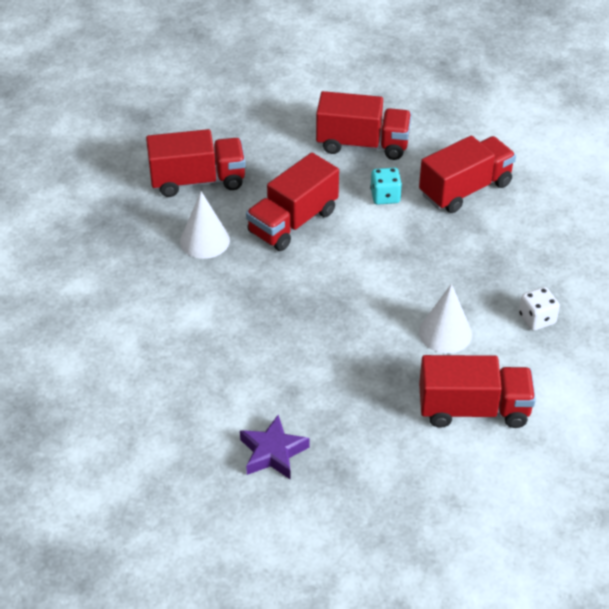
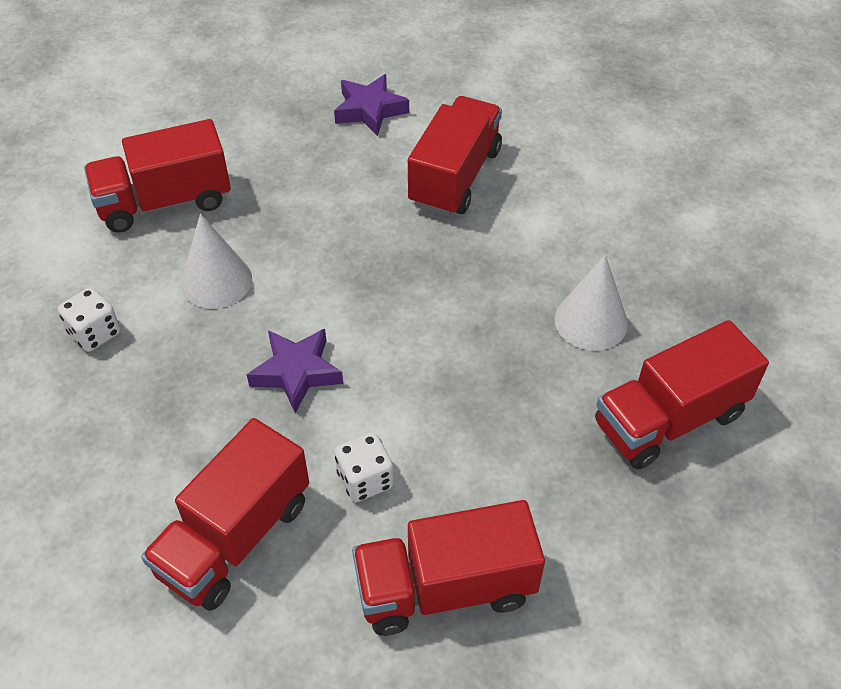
camera: 160 degrees right, 5 degrees up
(293, 222) = (486, 388): red truck -> red truck (455, 177)
(385, 196) = (365, 479): turquoise dice -> white dice
(406, 260) = (297, 372): none -> purple star

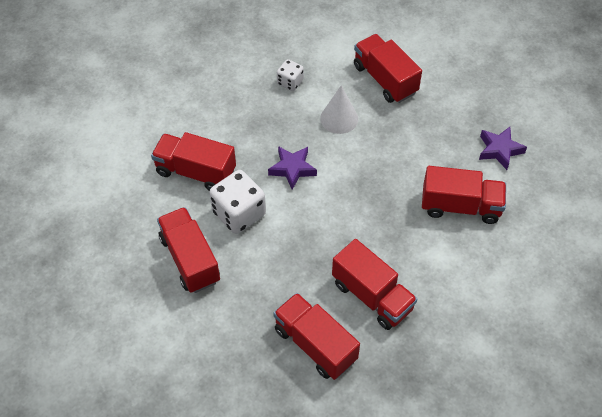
camera: 75 degrees right, 5 degrees up
(365, 479) = (239, 213): white dice -> white dice, size x1.80
(591, 321) = (372, 296): white cone -> red truck

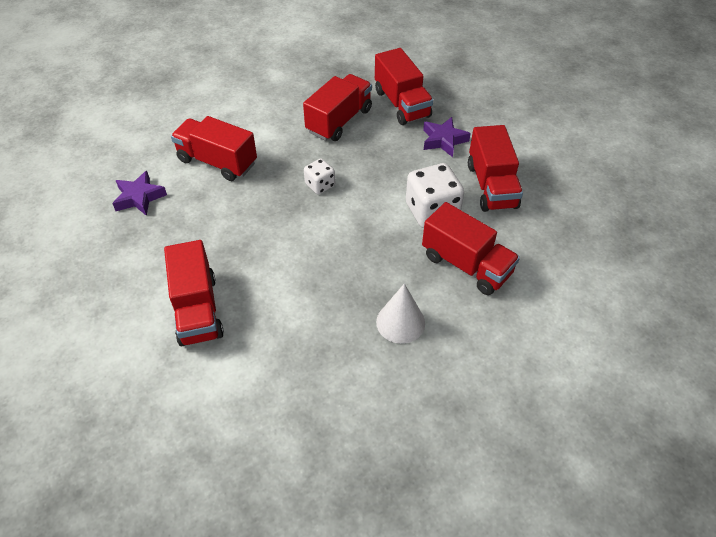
camera: 160 degrees left, 5 degrees down
(290, 82) = (314, 342): white dice -> white dice (320, 185)
(292, 169) = (359, 238): purple star -> purple star (443, 140)
(339, 118) = (280, 277): white cone -> white cone (400, 322)
(372, 296) = (339, 121): red truck -> red truck turned 60 degrees clockwise

